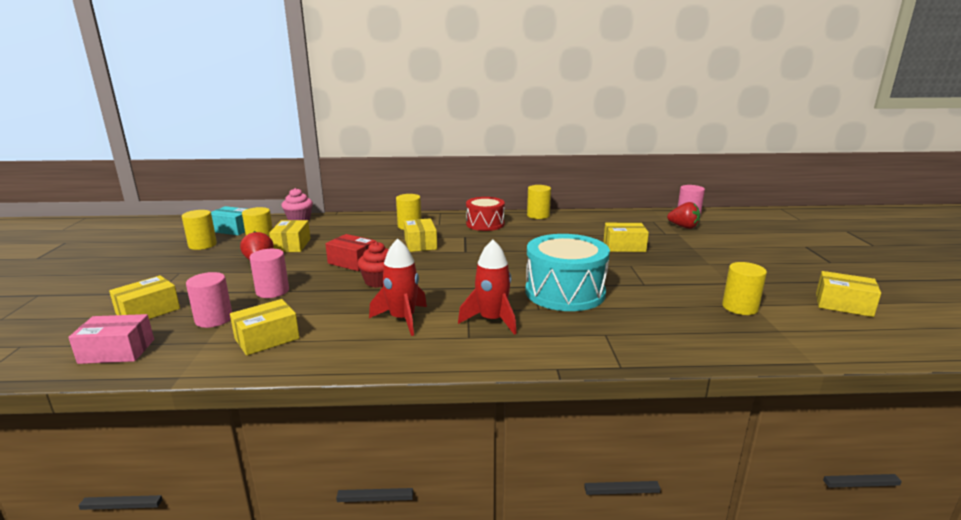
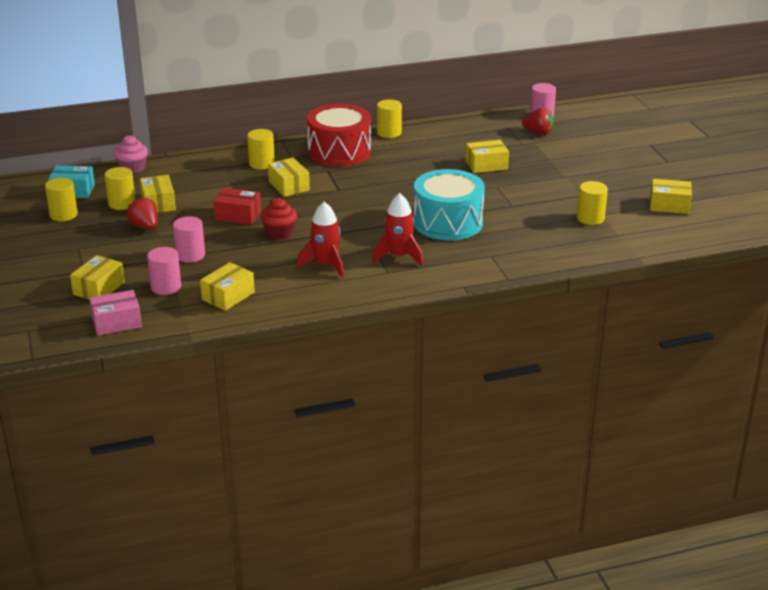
camera: 15 degrees left, 10 degrees up
(485, 224) = (339, 152): red drum -> red drum, size x1.55

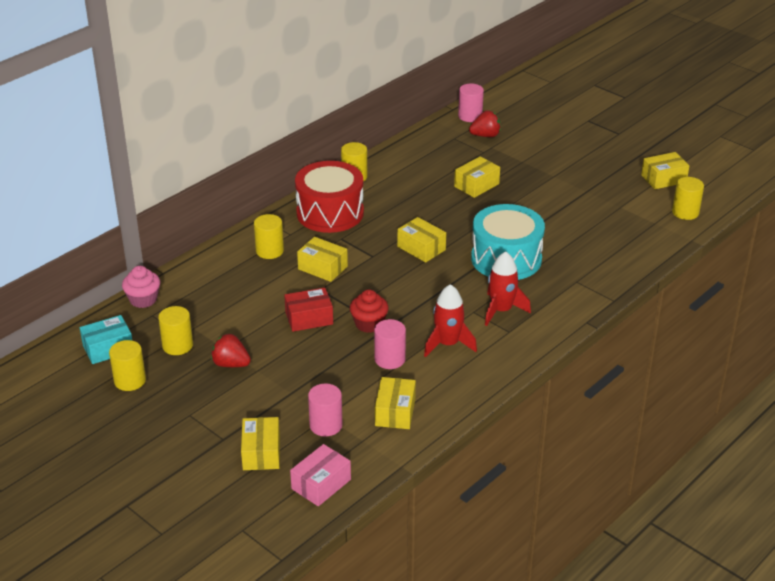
camera: 30 degrees left, 5 degrees up
(158, 203) = (215, 332): yellow box -> yellow box (421, 248)
(190, 255) = (311, 380): pink cylinder -> pink cylinder (390, 359)
(590, 218) = (617, 213): yellow cylinder -> yellow cylinder (685, 212)

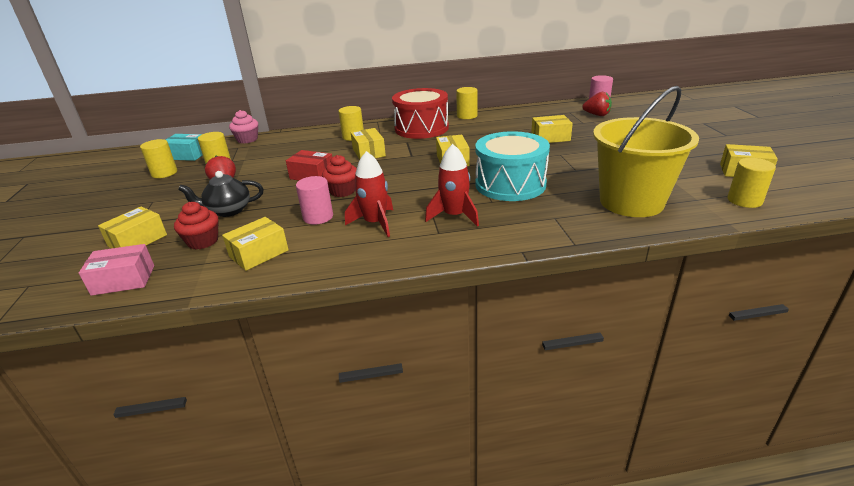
camera: 40 degrees right, 5 degrees down
(293, 389) = (228, 210): none -> black teapot
(326, 425) = (203, 241): pink cylinder -> red cupcake
(614, 243) = (631, 202): none -> yellow bucket

